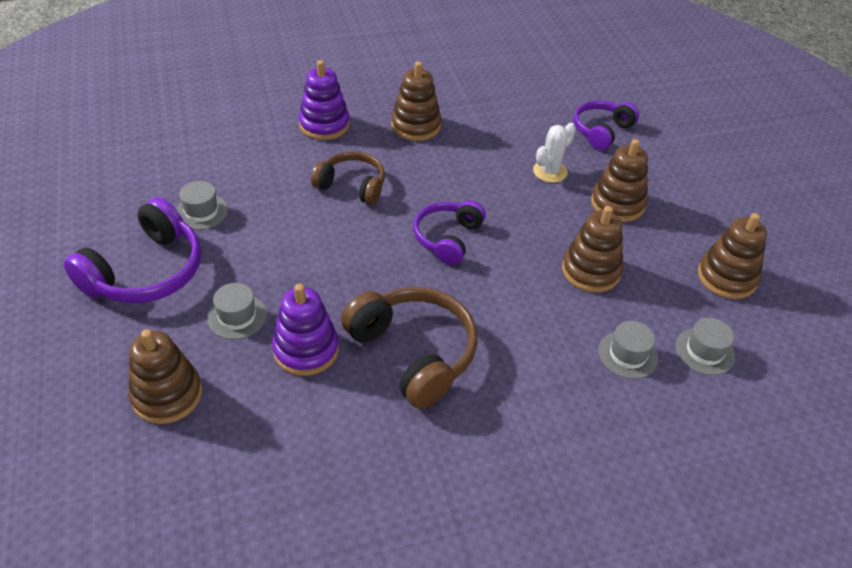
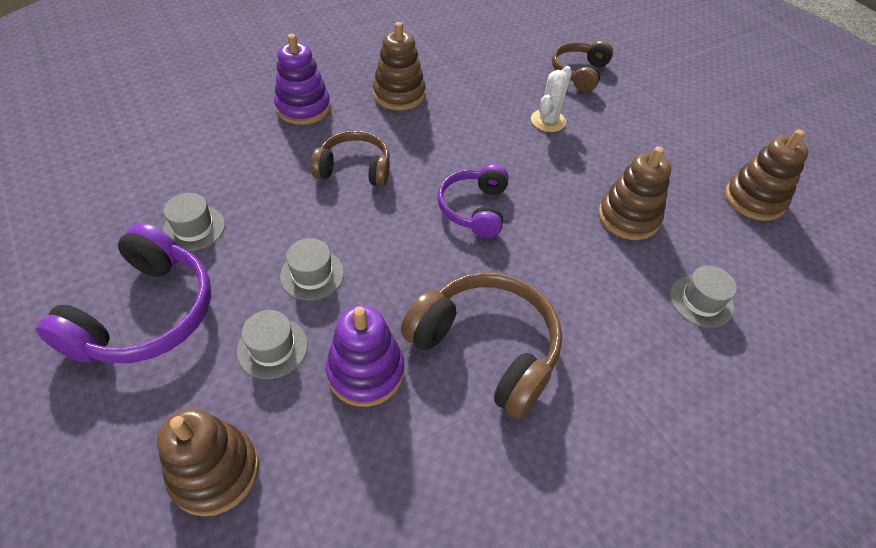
camera: 15 degrees left, 5 degrees up
(601, 131) = (579, 73): purple headphones -> brown headphones
(617, 204) = (624, 143): brown stacking toy -> none
(704, 351) = (769, 281): grey hat -> grey hat (312, 274)

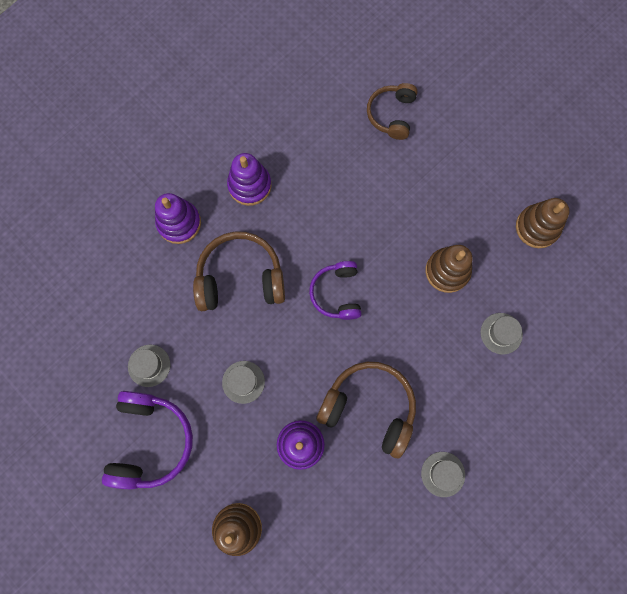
camera: 10 degrees left, 25 degrees up
(272, 348) = (239, 443): grey hat -> grey hat (443, 474)
(354, 169) = (240, 278): brown headphones -> brown headphones, size x1.55
(399, 94) = (249, 185): brown stacking toy -> purple stacking toy
(548, 121) = (374, 183): white cactus -> none

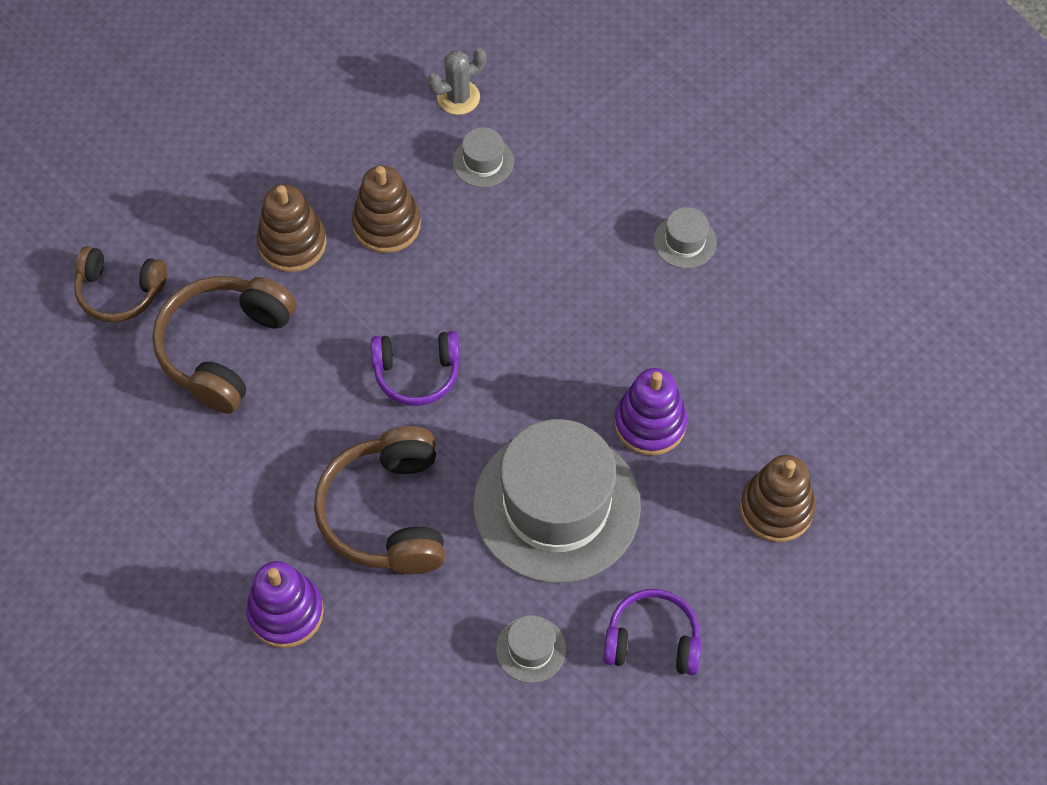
camera: 90 degrees left, 15 degrees down
(150, 441) = (652, 640): purple headphones -> purple headphones, size x0.65
(243, 382) = (556, 505): grey hat -> grey hat, size x2.47
(249, 185) = (226, 502): purple stacking toy -> none
(369, 408) = (593, 332): brown headphones -> brown headphones (225, 349)
(537, 227) = (324, 109): brown stacking toy -> brown stacking toy (292, 243)
(553, 316) = (458, 97): none -> grey cactus

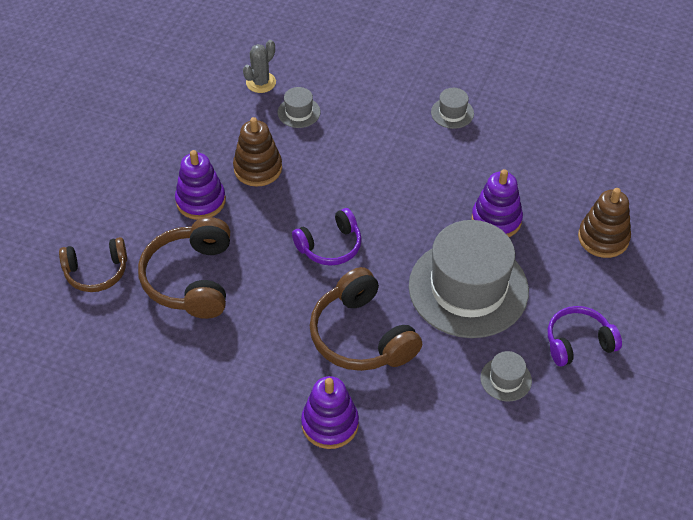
camera: 25 degrees left, 10 degrees down
(292, 243) = (201, 201): brown stacking toy -> purple stacking toy

